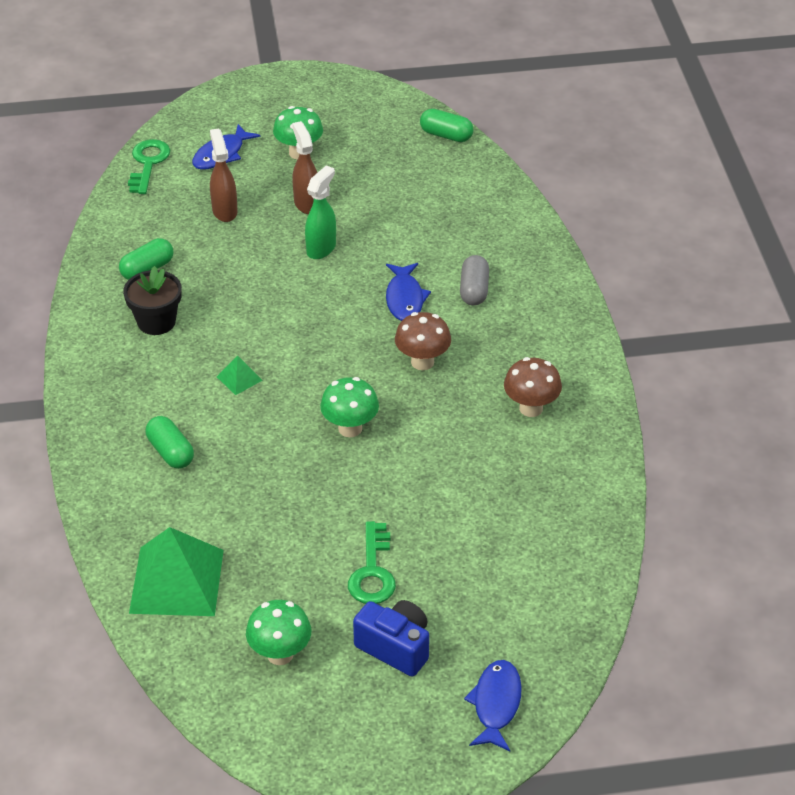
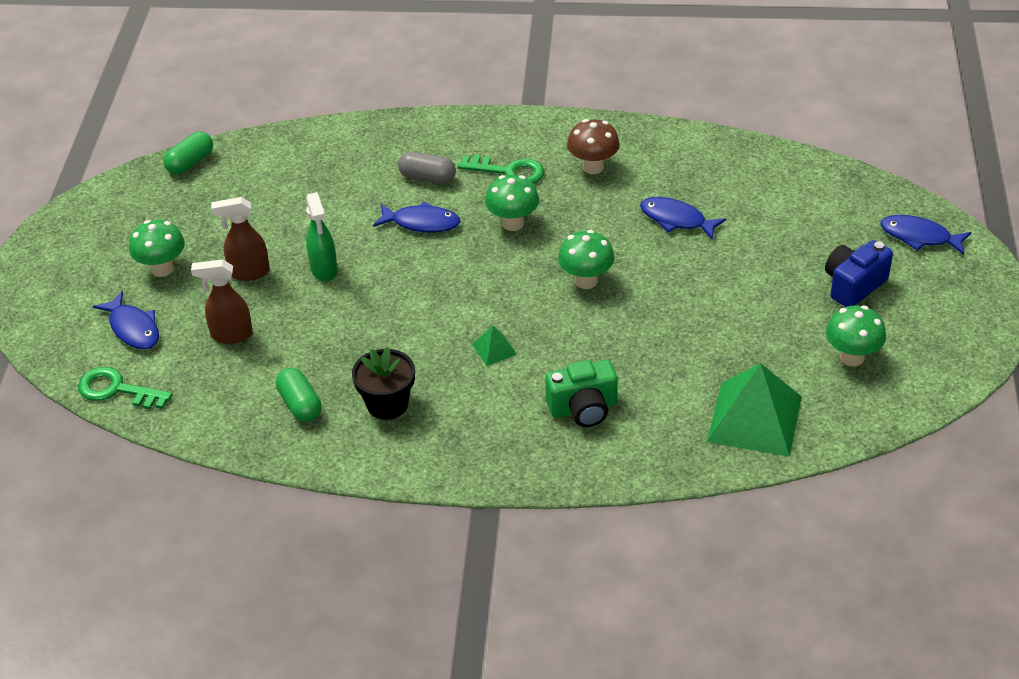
camera: 75 degrees left, 0 degrees up
(170, 452) = (583, 409): green capsule -> green camera
(321, 248) = (324, 270): green spray bottle -> green spray bottle turned 150 degrees counterclockwise
(372, 571) = (766, 288): green key -> green key (508, 172)
(422, 362) = (513, 223): brown mushroom -> green mushroom
(464, 486) = (676, 220): none -> blue fish

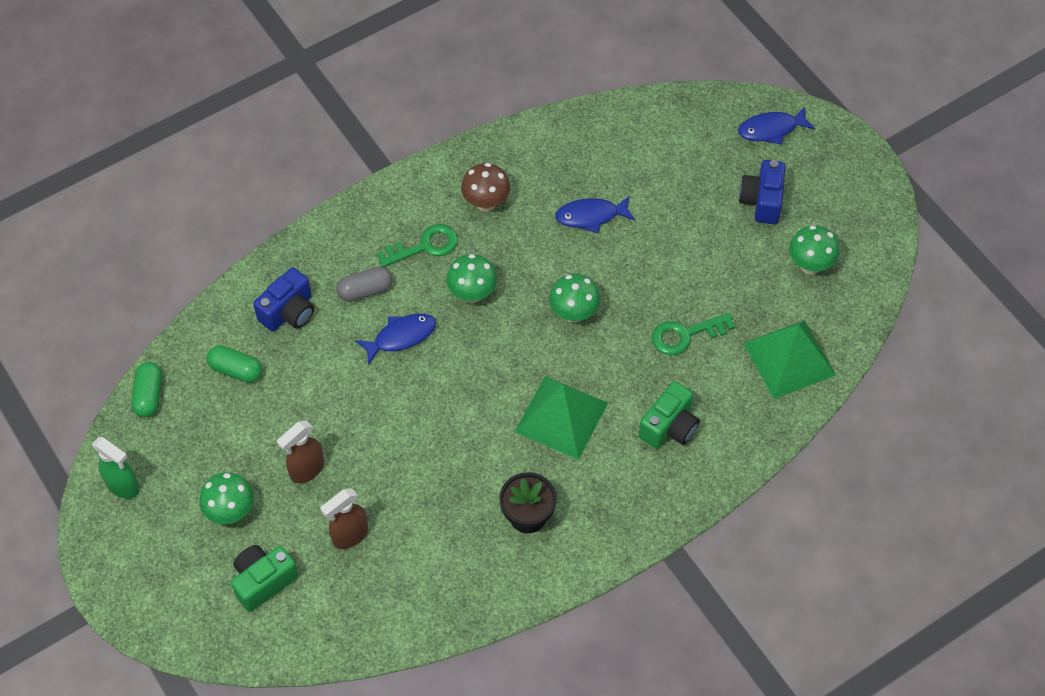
camera: 40 degrees left, 15 degrees up
(117, 390) = (307, 643): green key -> green key (685, 335)
(133, 328) = (263, 581): blue fish -> green camera
(300, 405) = (463, 560): green capsule -> green capsule (236, 370)
(324, 270) = (365, 429): green spray bottle -> green spray bottle (123, 486)
(352, 162) = (289, 312): none -> blue camera
(494, 349) = (561, 417): green pyramid -> green pyramid, size x2.30

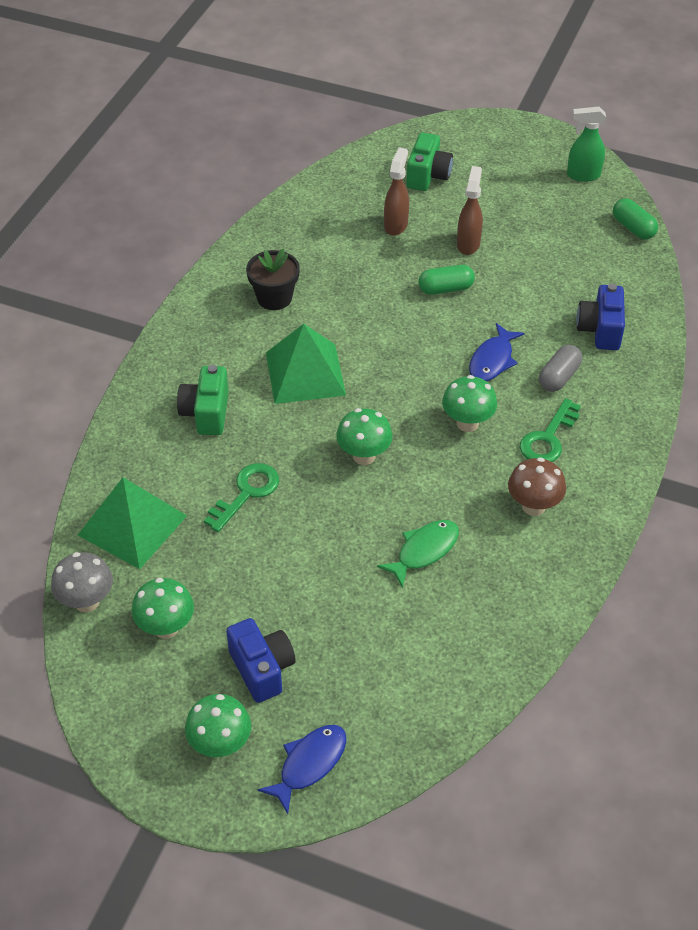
camera: 145 degrees right, 10 degrees down
(231, 512) = (493, 197): green mushroom -> green mushroom (220, 745)
(236, 370) = (592, 273): green capsule -> green capsule (445, 289)
(591, 216) = (424, 551): blue fish -> green fish
(856, 316) = (87, 601): none -> grey mushroom

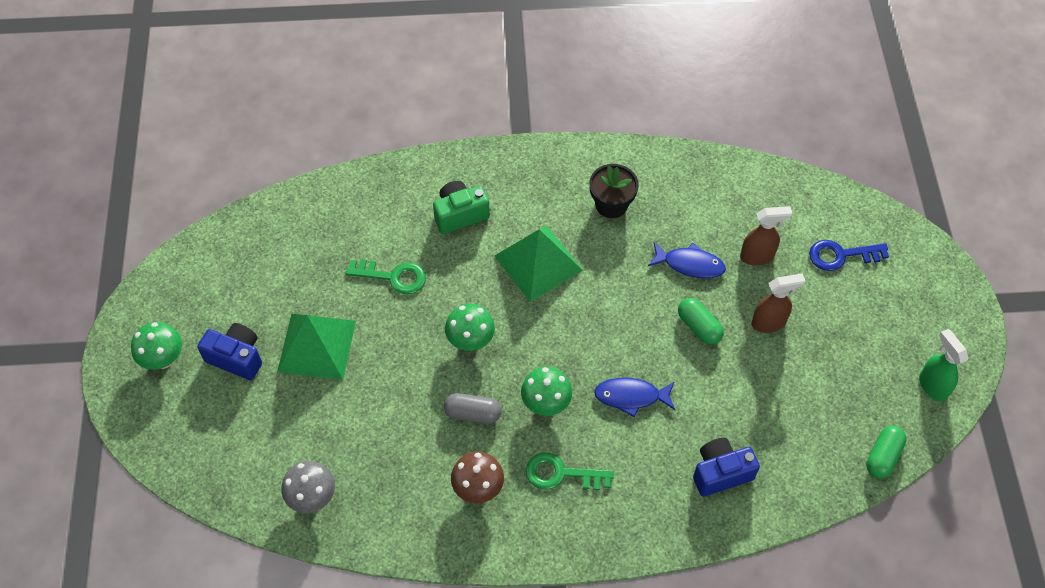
camera: 65 degrees right, 10 degrees up
(87, 601) = (249, 223): grey mushroom -> grey mushroom (312, 498)
(132, 525) = (329, 218): green pyramid -> green pyramid (316, 346)
(166, 628) = (247, 281): green mushroom -> none
(262, 669) = (236, 357): blue camera -> blue camera turned 105 degrees counterclockwise
(309, 764) = (168, 422): blue fish -> blue fish (690, 264)
(424, 551) = (393, 423): green fish -> none
(428, 176) = (841, 255): green camera -> blue key
(559, 377) = (640, 457): grey capsule -> grey capsule (473, 413)

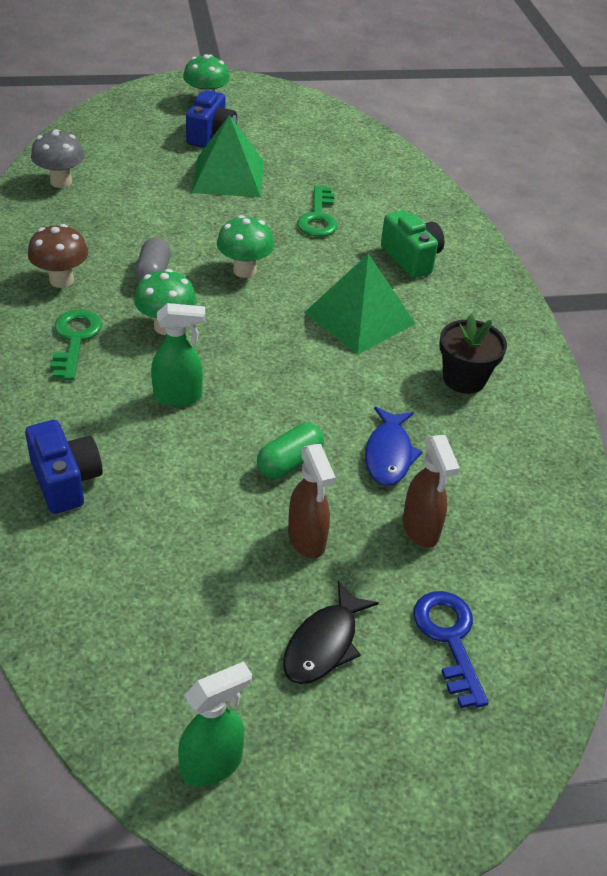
camera: 80 degrees right, 15 degrees down
(631, 396) = (178, 397): blue fish -> green spray bottle
(849, 321) = (324, 644): none -> black fish
(883, 456) = (80, 678): green capsule -> none

